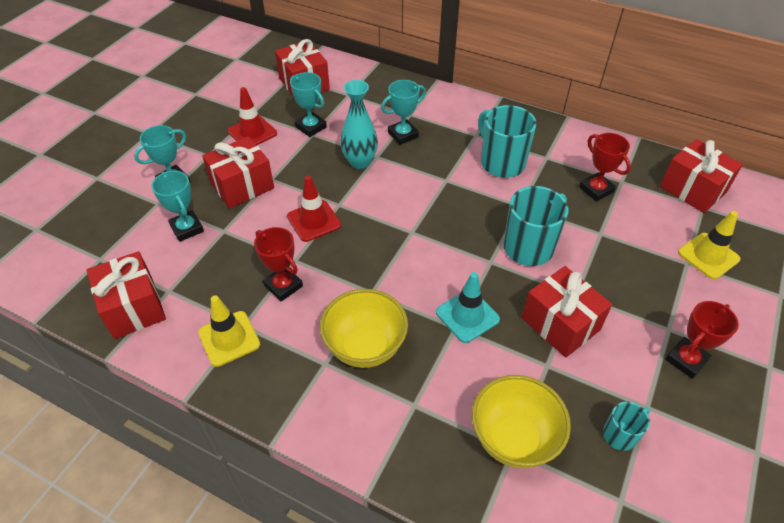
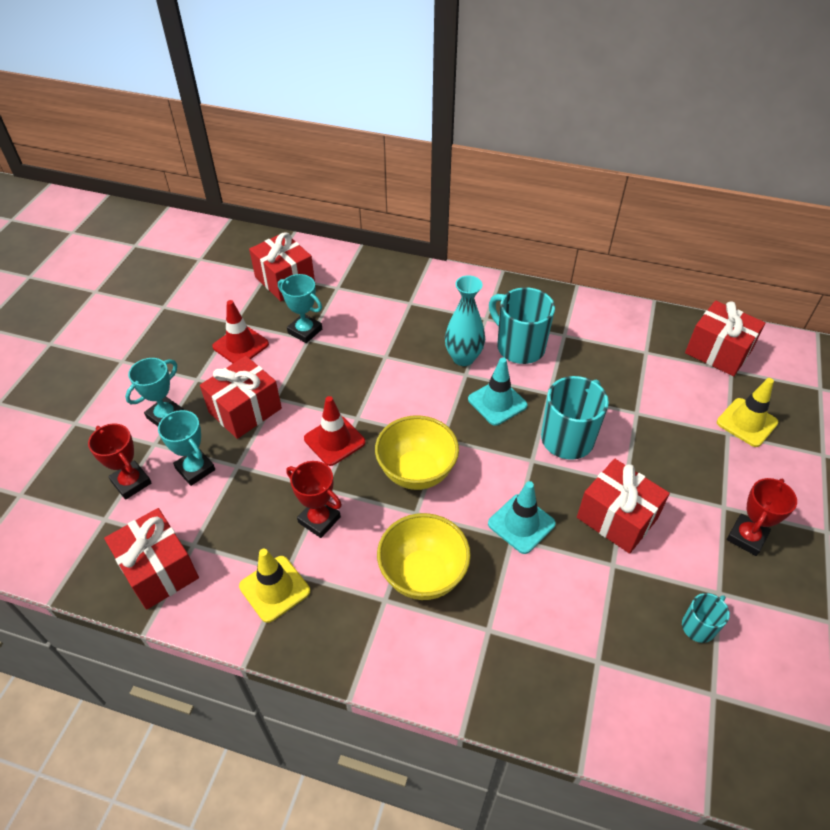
camera: 10 degrees left, 0 degrees up
(360, 162) = (368, 365): turquoise vase -> turquoise vase (463, 358)
(403, 135) = (408, 328): turquoise trophy -> none
(469, 207) = (497, 402): none -> turquoise traffic cone
(513, 438) = (596, 648): yellow bowl -> yellow bowl (416, 472)
(596, 190) = (622, 365): red trophy -> red trophy (131, 482)

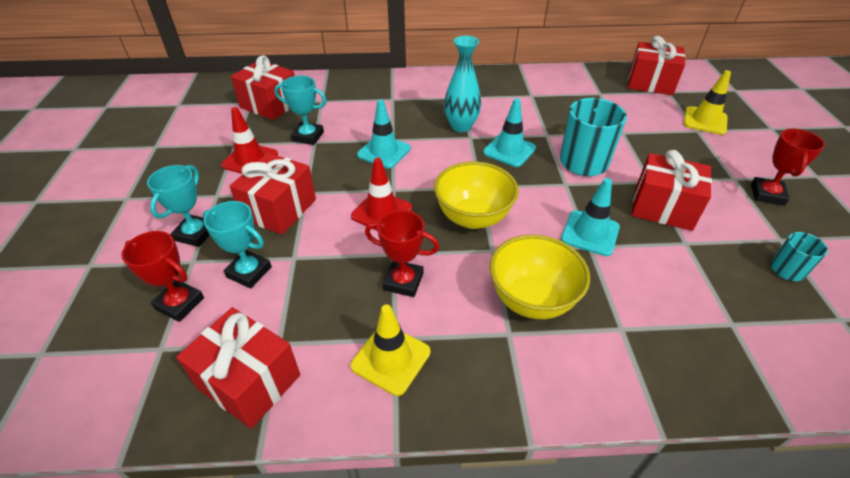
camera: 20 degrees left, 5 degrees down
(369, 370) = (384, 152): none -> turquoise traffic cone
(519, 347) = (501, 110): turquoise mug -> none

